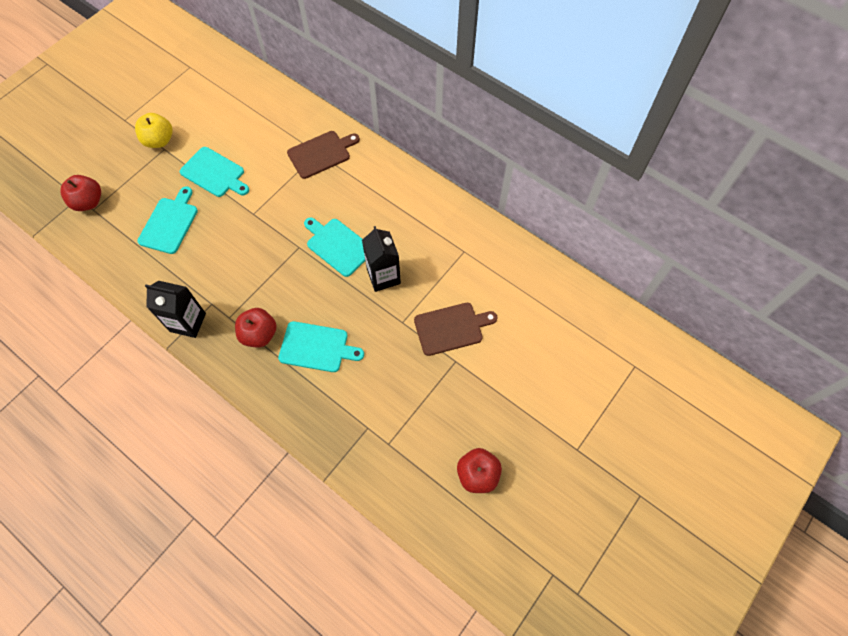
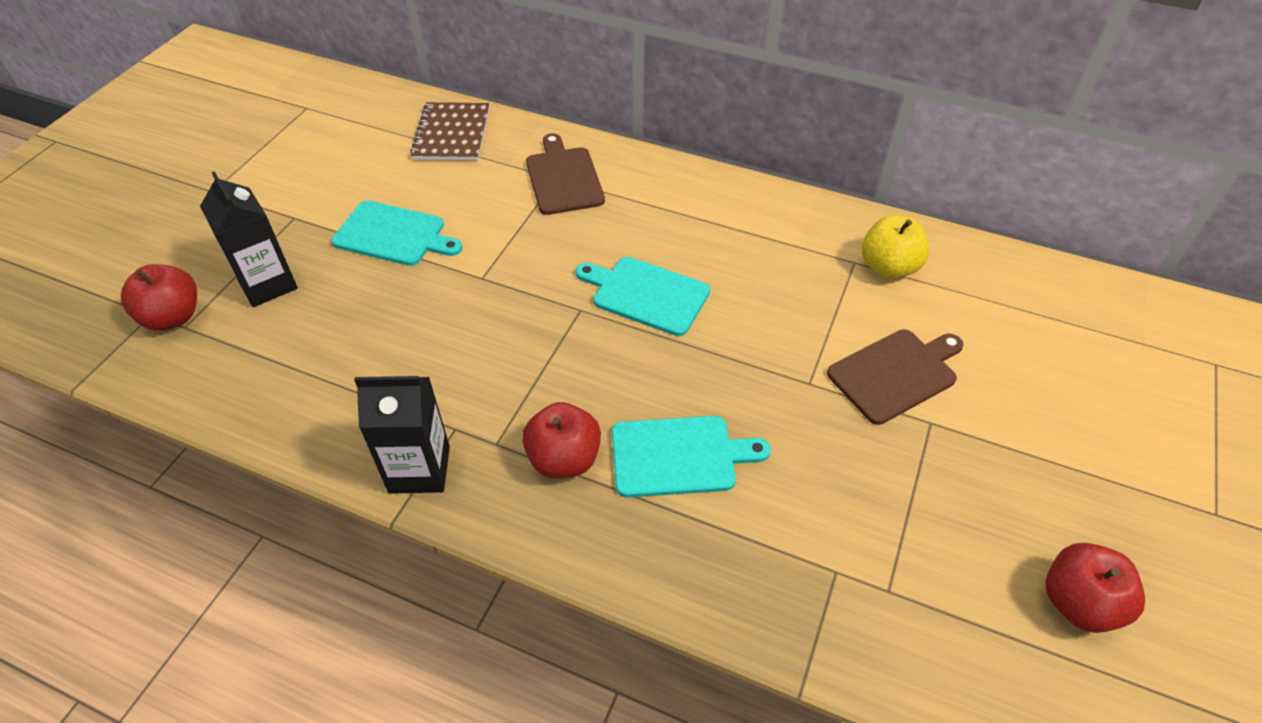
camera: 15 degrees left, 15 degrees down
(159, 140) = (282, 208): yellow apple -> yellow apple (888, 267)
(169, 223) = (335, 320): turquoise cutting board -> none
(268, 106) = (452, 134): none -> brown notebook
(321, 153) = (563, 178): brown cutting board -> brown cutting board turned 60 degrees counterclockwise
(383, 276) = (743, 322): black carton -> black carton (267, 284)

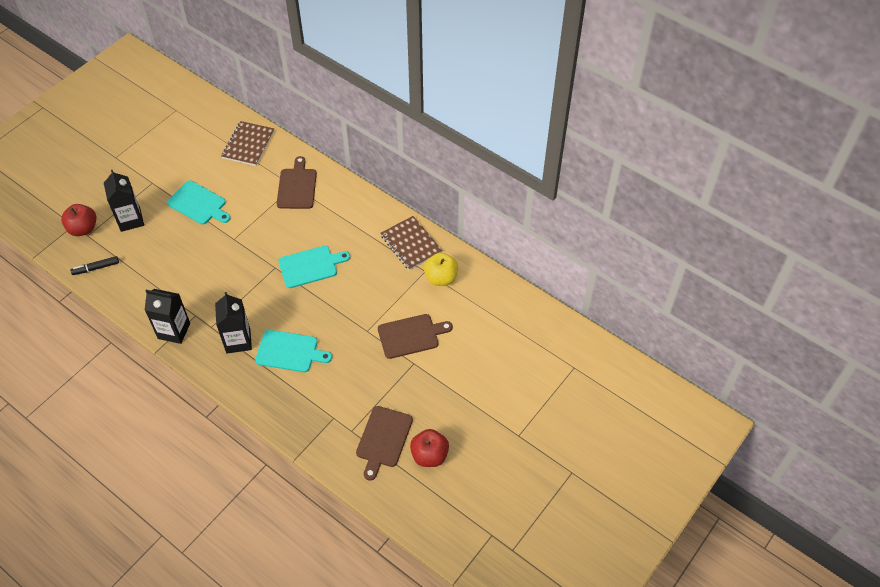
camera: 15 degrees right, 5 degrees up
(215, 382) = (96, 268): none -> black marker
(564, 459) = (238, 341): red apple -> black carton
(646, 294) = (310, 266): turquoise cutting board -> turquoise cutting board turned 120 degrees clockwise
(805, 226) = (411, 244): none -> brown notebook
(964, 592) = (383, 439): none -> brown cutting board

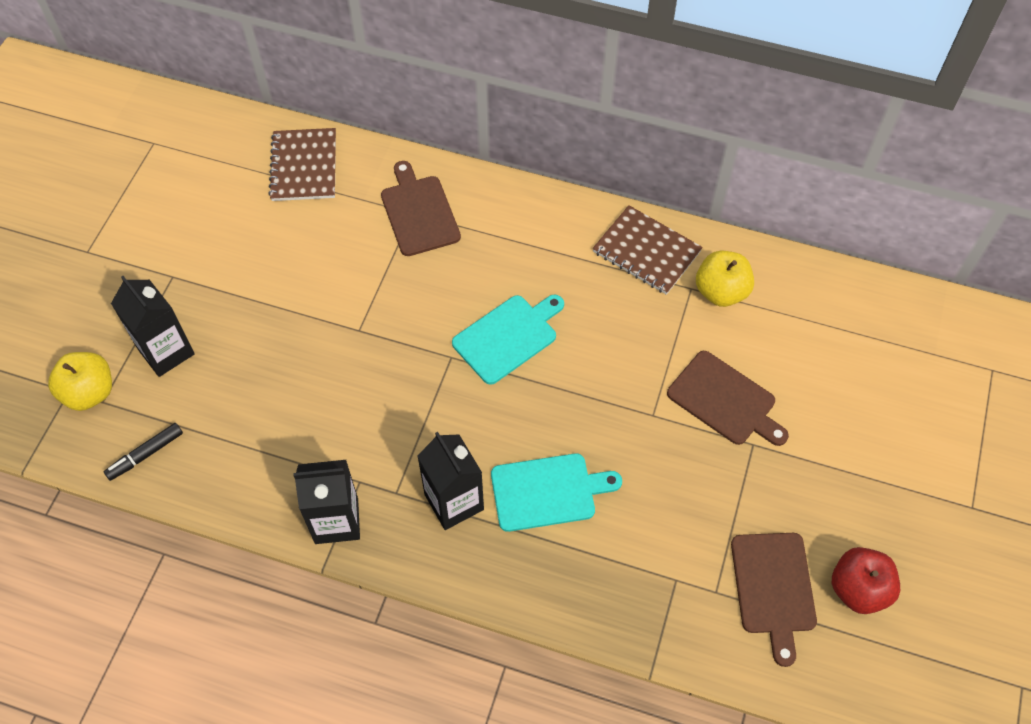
camera: 20 degrees left, 5 degrees up
(83, 229) = (89, 392): red apple -> yellow apple
(198, 204) = (270, 289): turquoise cutting board -> none
(411, 335) = (725, 400): brown cutting board -> brown cutting board turned 75 degrees clockwise

